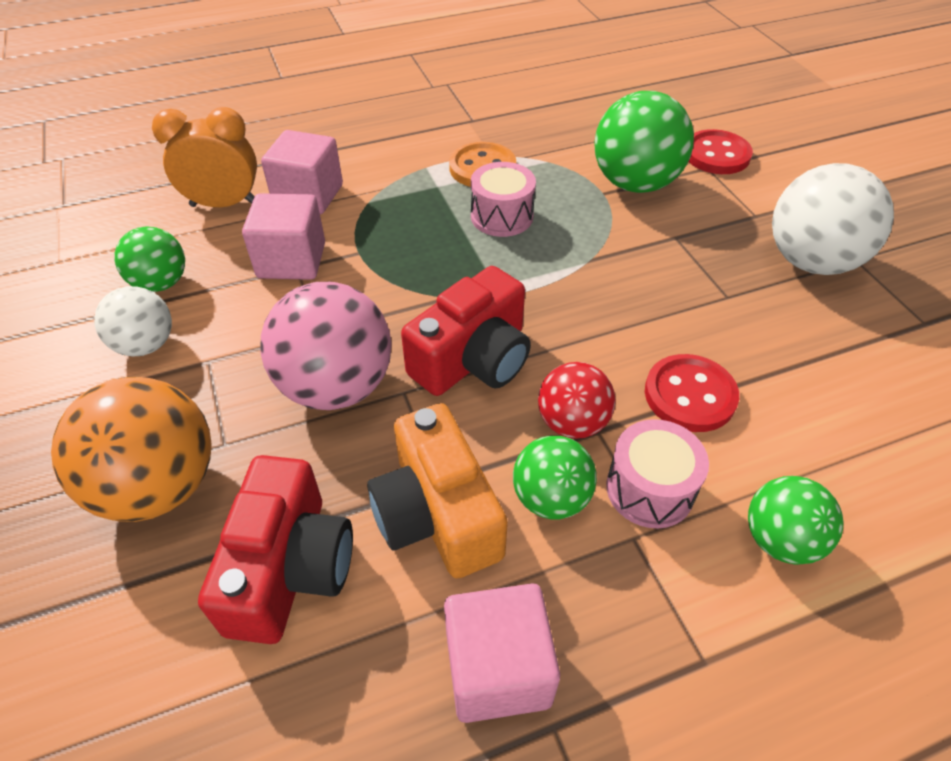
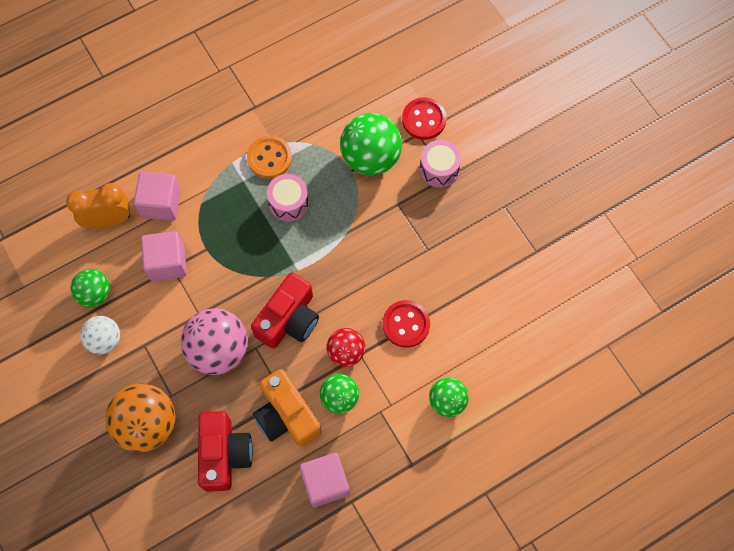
camera: 10 degrees left, 20 degrees up
(649, 489) = (386, 384): pink drum -> pink drum (439, 169)
(811, 261) = (477, 212): white ball -> none

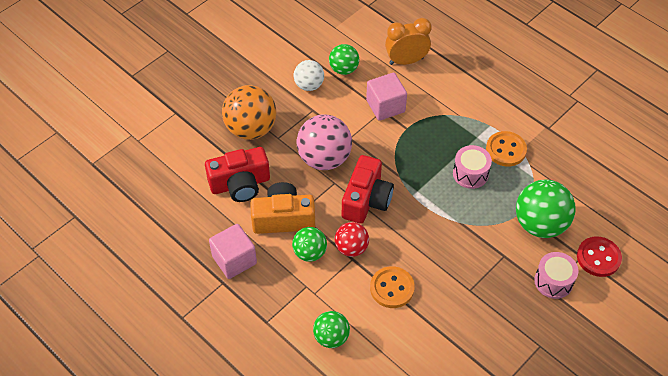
camera: 75 degrees right, 15 degrees down
(108, 220) = (406, 61): orange clock -> orange clock turned 75 degrees counterclockwise
(161, 203) = (433, 89): pink cube -> none
(286, 415) = (283, 218): orange camera -> orange camera turned 45 degrees clockwise
(289, 319) = (366, 200): red camera -> red camera turned 90 degrees counterclockwise
(406, 324) = (392, 288): red button -> orange button

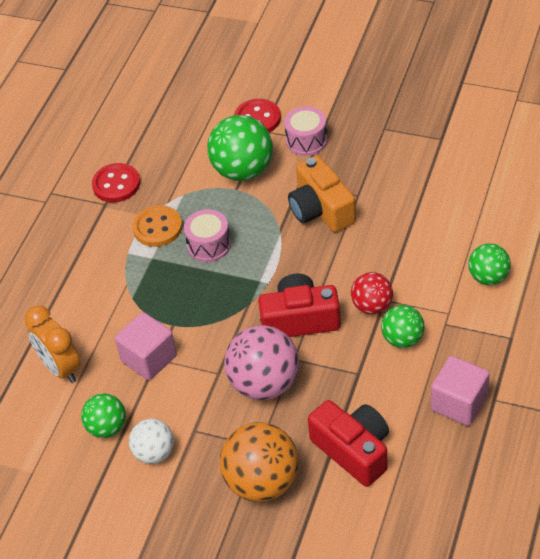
camera: 110 degrees left, 5 degrees down
(283, 218) = (374, 384): orange camera -> orange camera (321, 209)
(392, 288) = (398, 253): orange button -> none
(566, 140) = (116, 184): none -> red button

